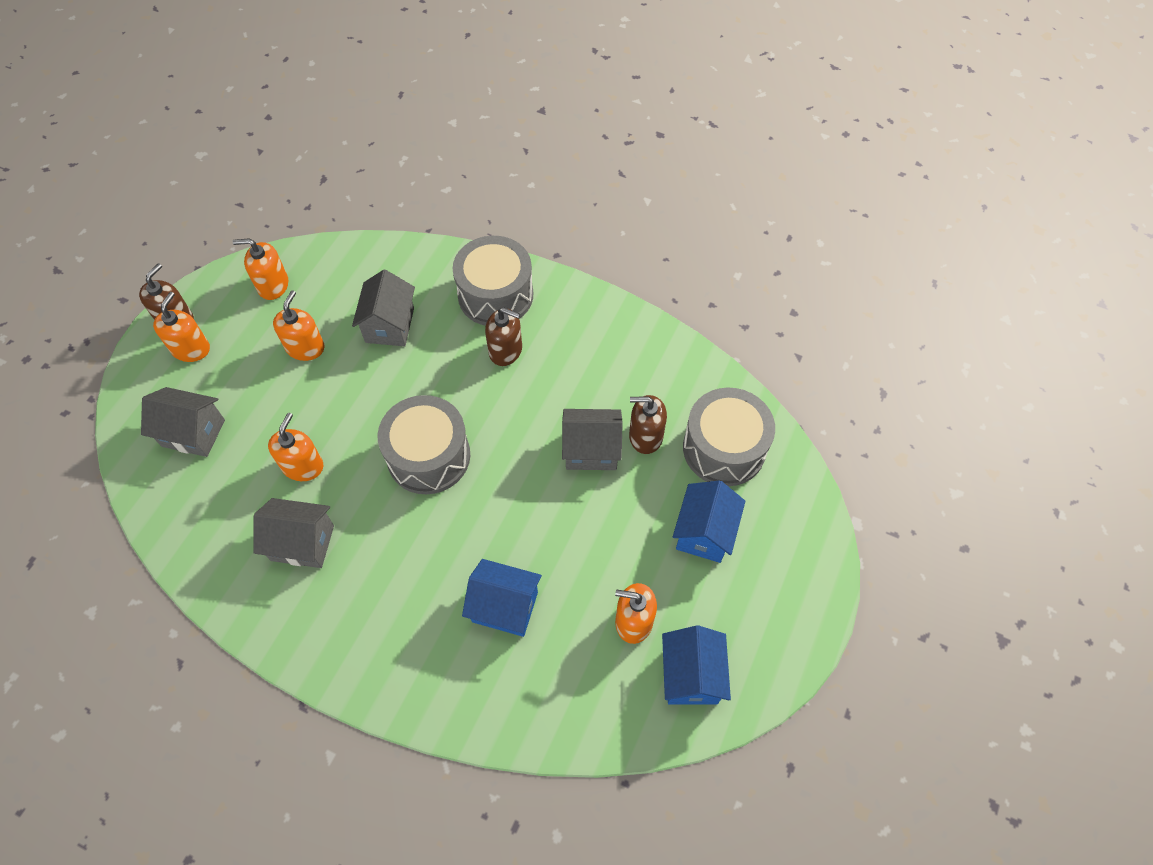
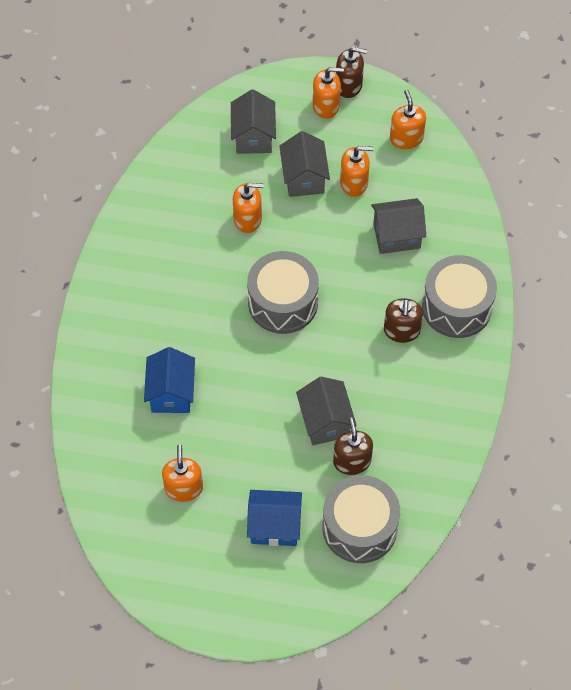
camera: 75 degrees right, 0 degrees up
(302, 543) = (185, 241): grey house -> grey house (304, 178)
(691, 675) = (150, 539): blue house -> none

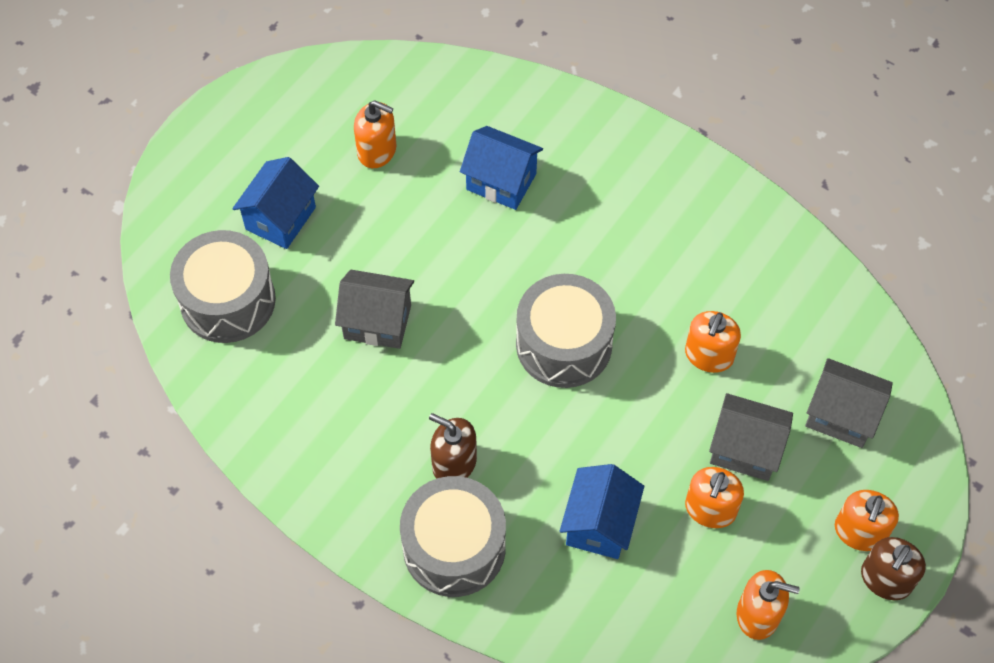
camera: 115 degrees right, 0 degrees up
(352, 461) = (311, 328): brown soap dispenser -> none
(396, 236) = (599, 524): grey house -> blue house

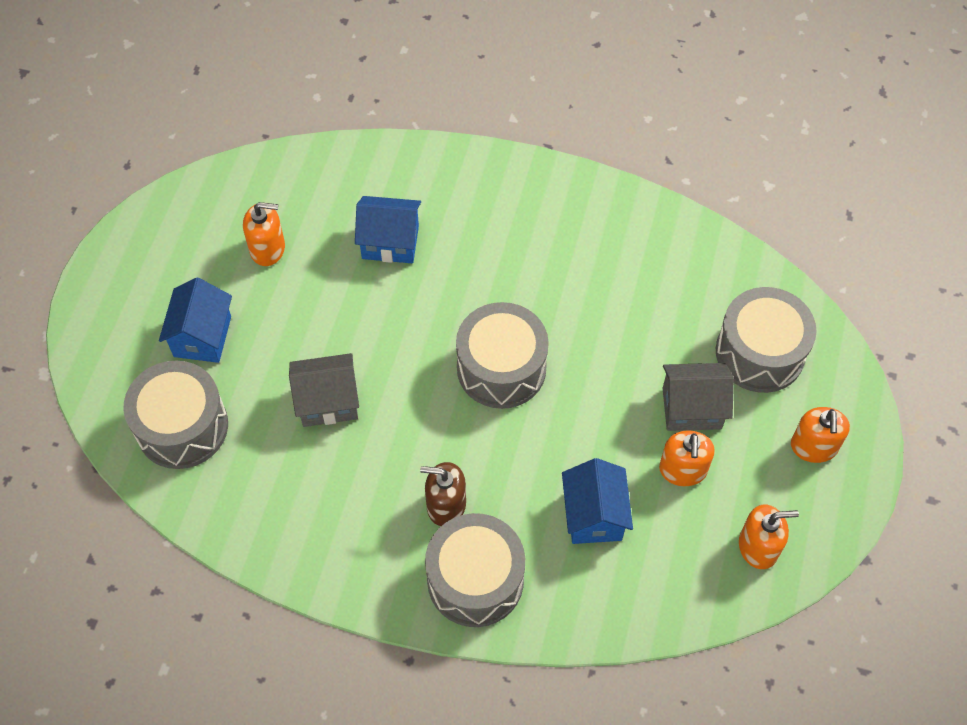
camera: 20 degrees left, 0 degrees up
(709, 355) = (629, 337): orange soap dispenser -> none
(841, 415) = (760, 352): grey house -> grey drum
(885, 579) = (850, 479): brown soap dispenser -> none

